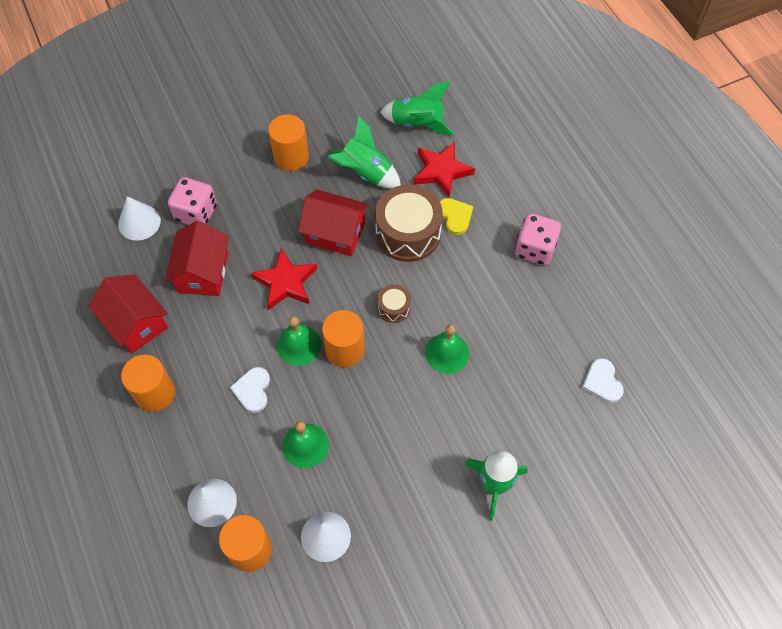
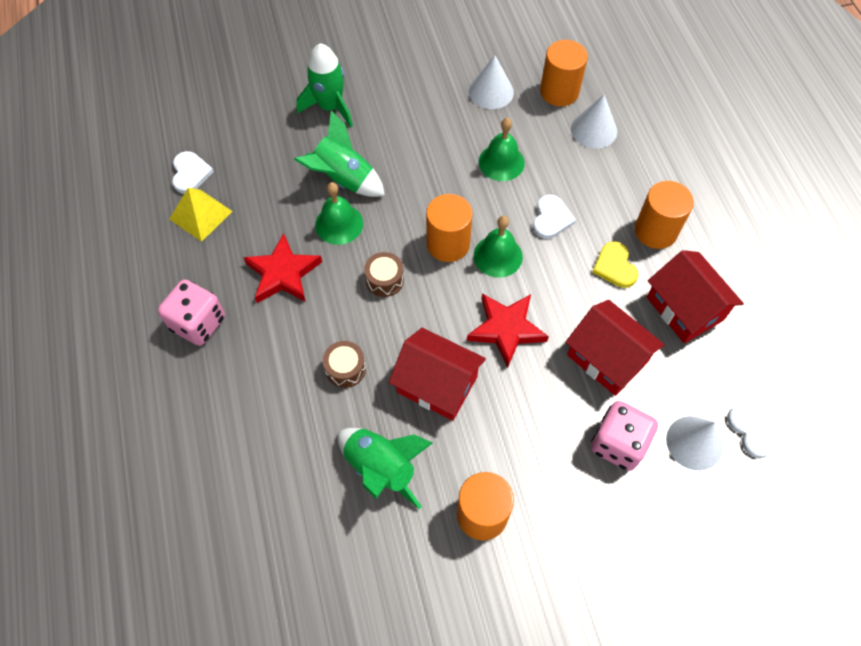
camera: 170 degrees left, 0 degrees up
(94, 237) = (753, 430): none -> white heart
(203, 272) = (607, 358): red house -> red house turned 60 degrees counterclockwise
(408, 233) = (345, 369): brown drum -> brown drum, size x0.48
(417, 124) = (287, 542): green rocket -> green rocket (343, 179)
(441, 171) = (276, 453): red star -> red star (283, 273)
(455, 216) = (280, 382): yellow heart -> yellow heart (615, 266)
(574, 341) = (200, 215): none -> yellow pyramid

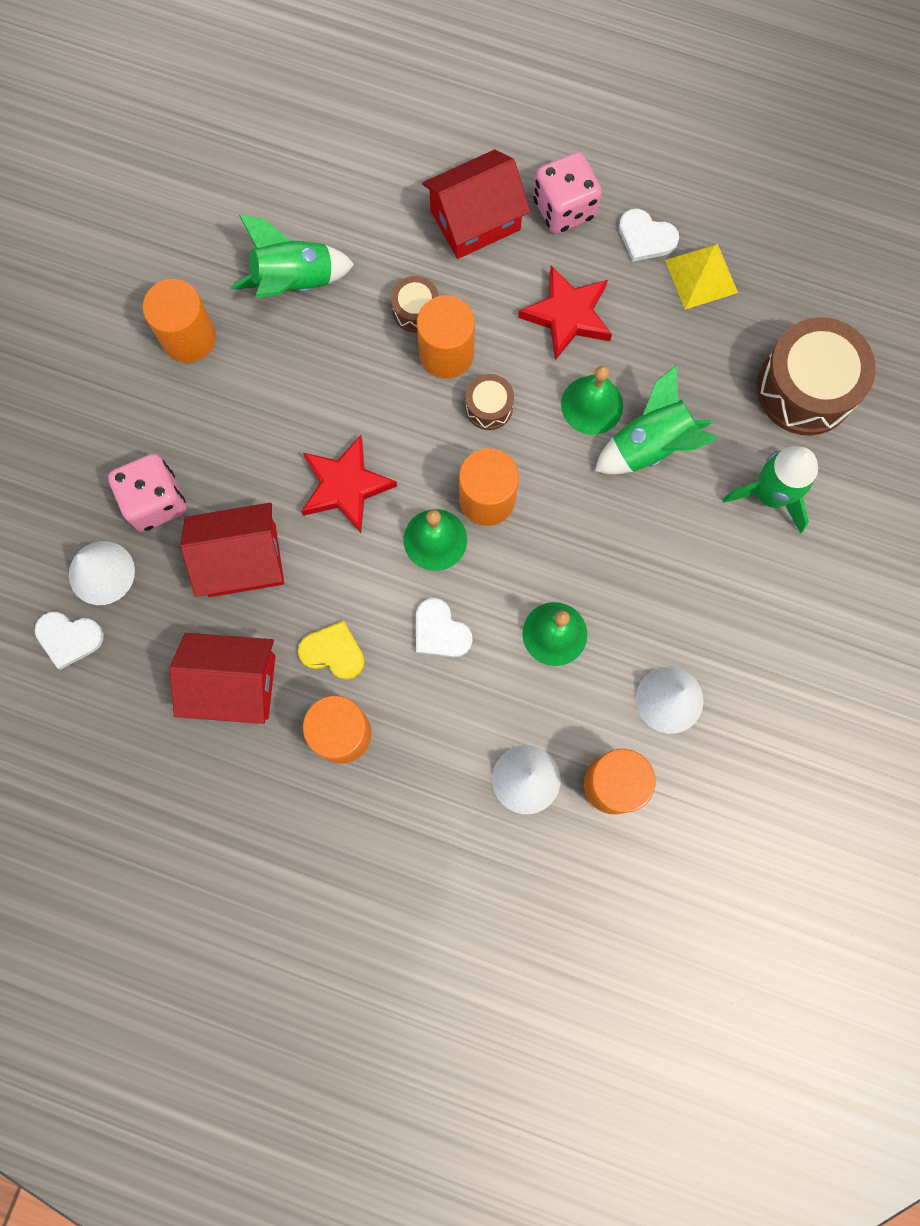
camera: 125 degrees right, 15 degrees up
(190, 173) = (768, 294): white heart -> white heart (646, 237)
(246, 123) = (805, 389): none -> brown drum
(364, 329) = (446, 353): none -> orange cylinder
(437, 384) = (337, 382): red house -> red house (475, 220)

